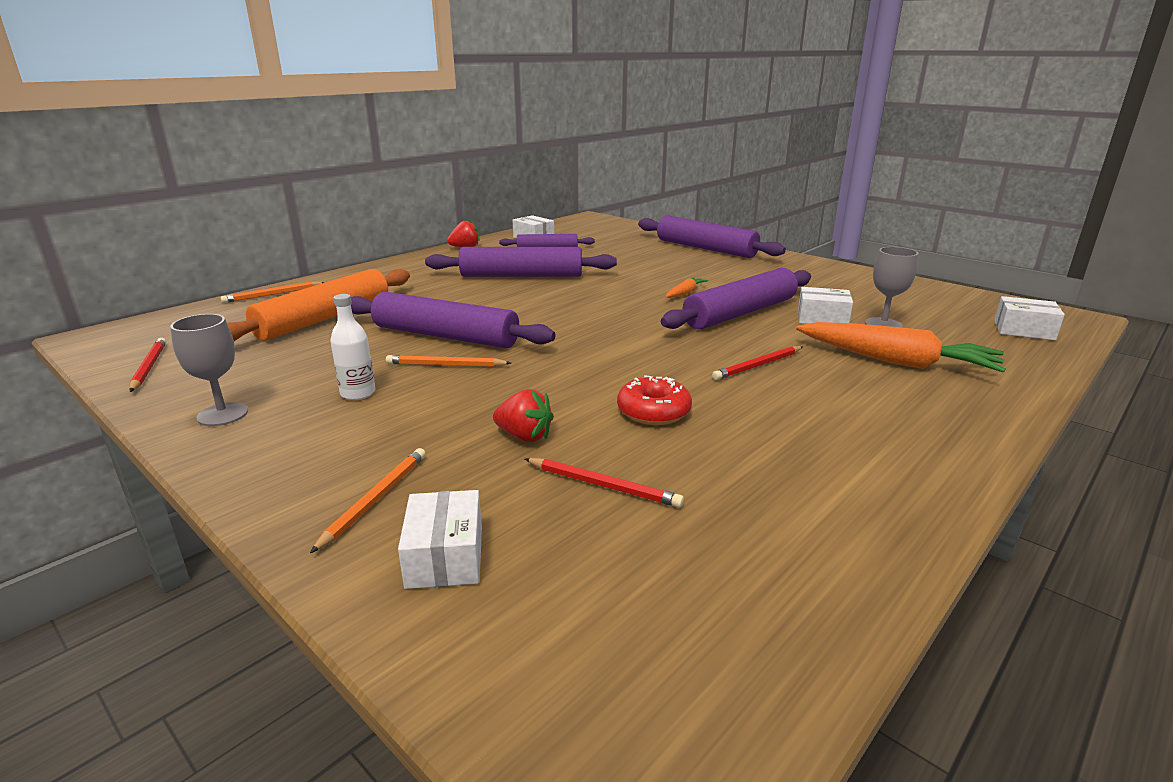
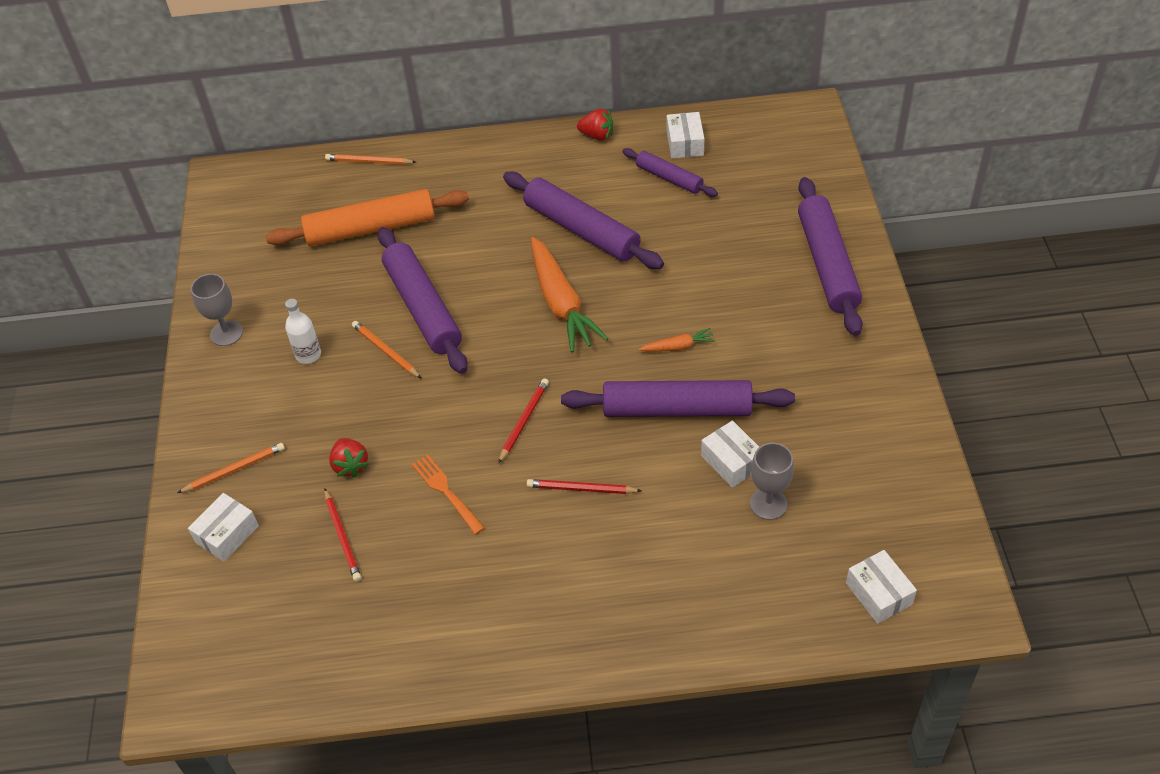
camera: 45 degrees right, 25 degrees up
(149, 367) = (226, 244): red pencil -> red pencil (524, 421)
(653, 411) = (446, 492): red donut -> orange fork
(897, 362) = (689, 555): orange carrot -> orange carrot (561, 303)

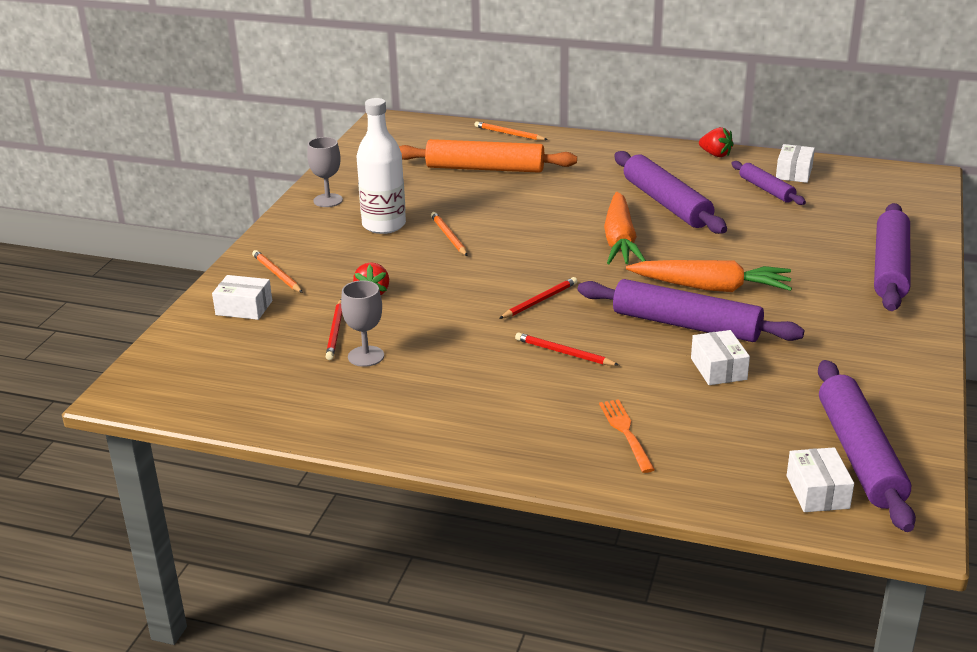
camera: 20 degrees right, 20 degrees down
(227, 534) = (244, 308): white box -> white box turned 45 degrees clockwise
(234, 470) = (277, 274): orange pencil -> orange pencil turned 120 degrees counterclockwise
(308, 355) = (384, 225): white bottle -> white bottle, size x1.84
(423, 307) = (497, 219): purple rolling pin -> purple rolling pin (860, 455)
(446, 492) = (442, 327): orange fork -> orange fork (626, 433)
(678, 346) = (712, 288): orange carrot -> orange carrot, size x2.15
(768, 504) = (738, 404): grey goblet -> grey goblet (366, 356)

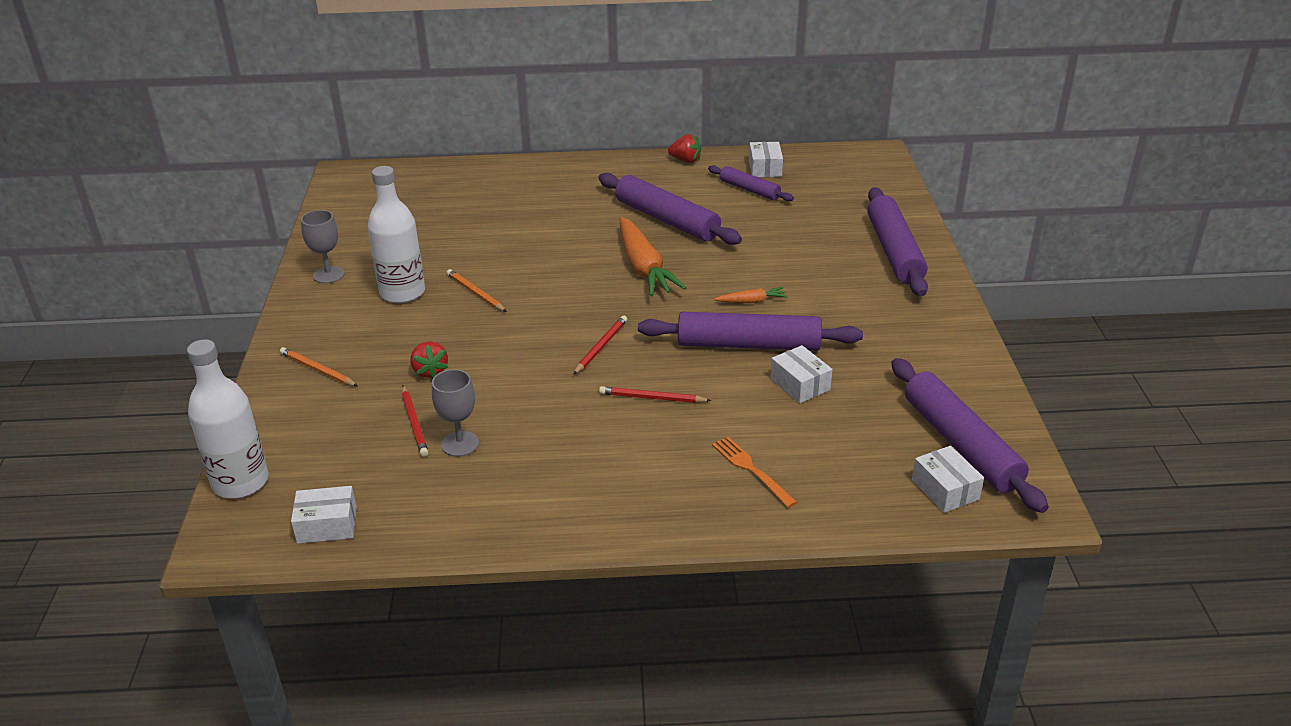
camera: 20 degrees left, 5 degrees up
(166, 349) = (240, 482): none -> white bottle
(244, 308) = (302, 416): white box -> white box (327, 525)
(485, 168) = (473, 211): orange rolling pin -> none
(509, 134) = (478, 169): orange pencil -> none
(712, 288) = (752, 301): orange carrot -> orange carrot, size x0.47

